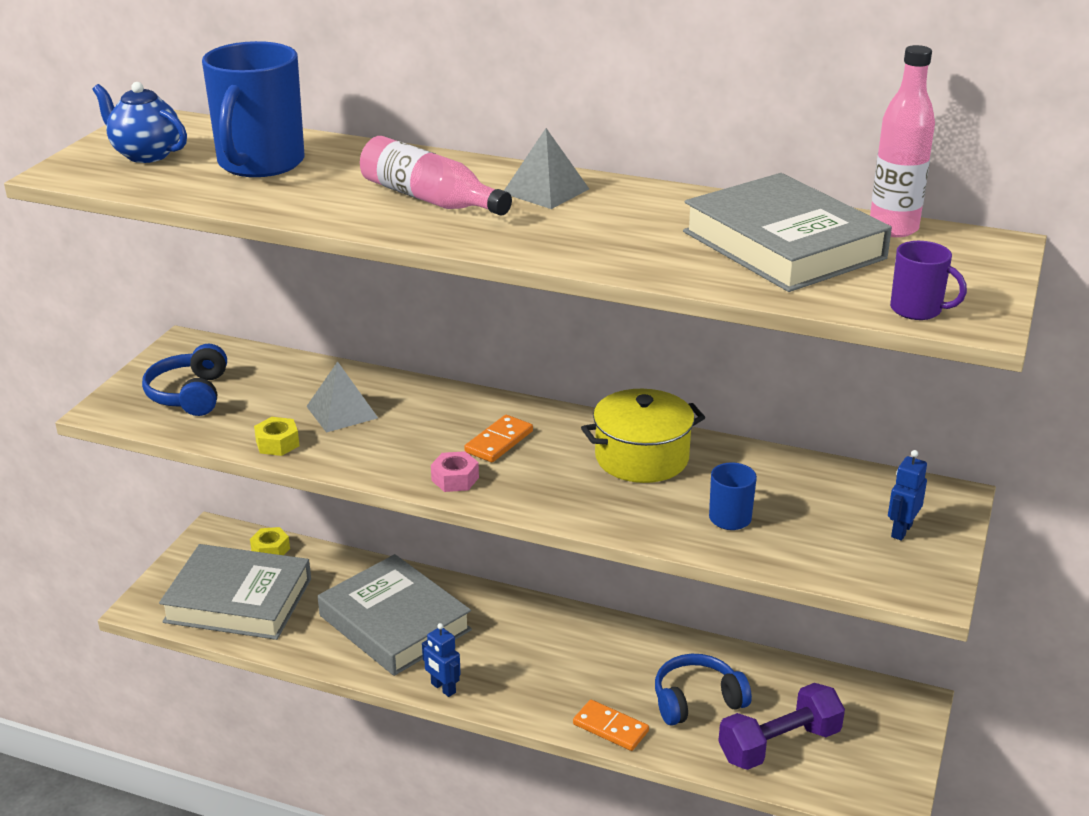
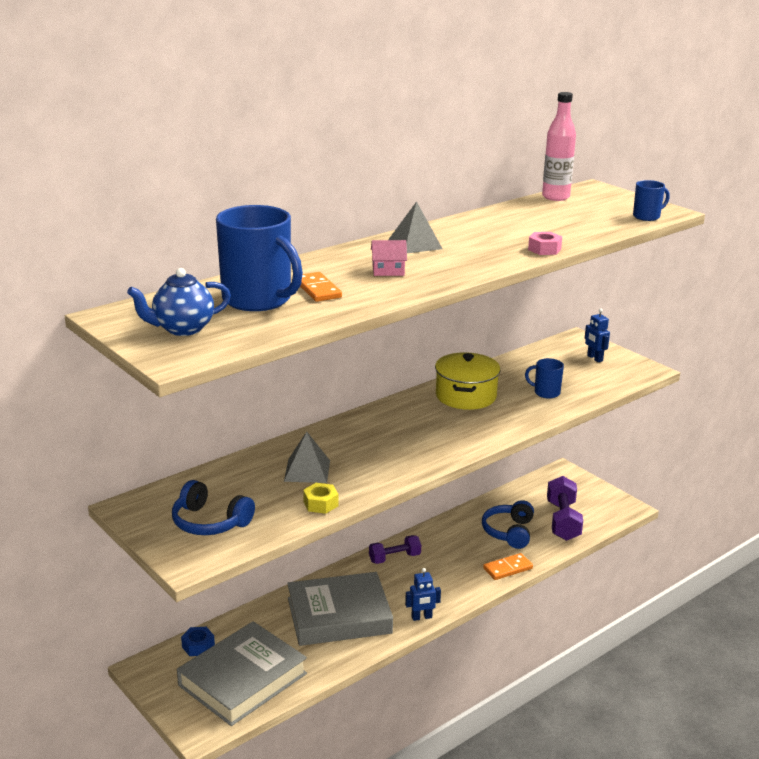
camera: 60 degrees left, 5 degrees down
(270, 549) = (198, 646): yellow nut -> blue nut
(430, 199) = (388, 270): pink bottle -> pink house
(455, 479) = (430, 455): pink nut -> pink nut (544, 249)
(499, 442) = (404, 430): orange domino -> orange domino (318, 289)
(543, 622) = (394, 558): none -> purple dumbbell
(783, 245) = (550, 219): grey book -> none
(917, 310) = (647, 216): purple mug -> blue mug

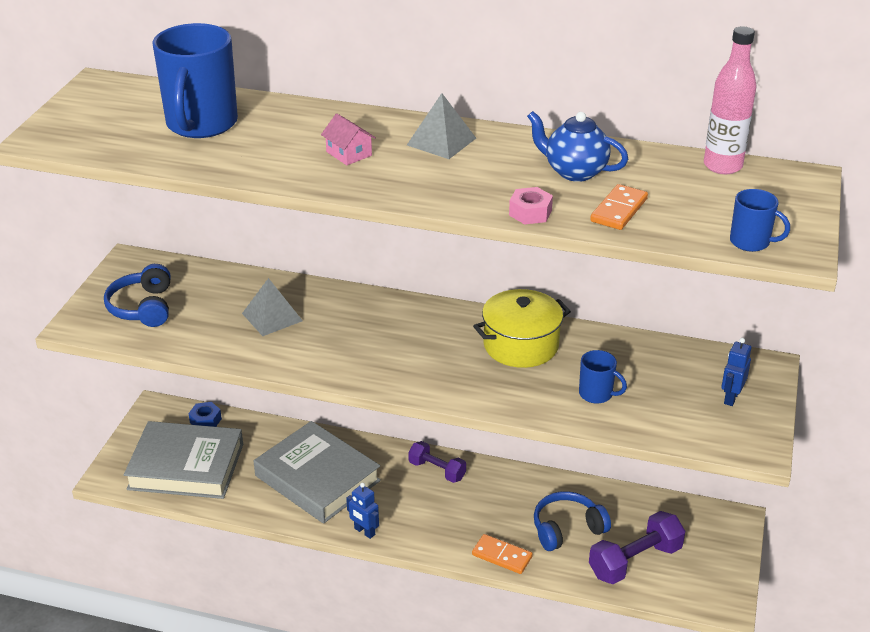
camera: 55 degrees right, 10 degrees up
(182, 329) = (103, 119): blue teapot -> blue teapot (574, 172)
(318, 289) = (257, 139): orange domino -> orange domino (619, 210)
(320, 504) = (224, 348): yellow nut -> none
(546, 393) = (596, 394): blue mug -> blue mug turned 135 degrees clockwise

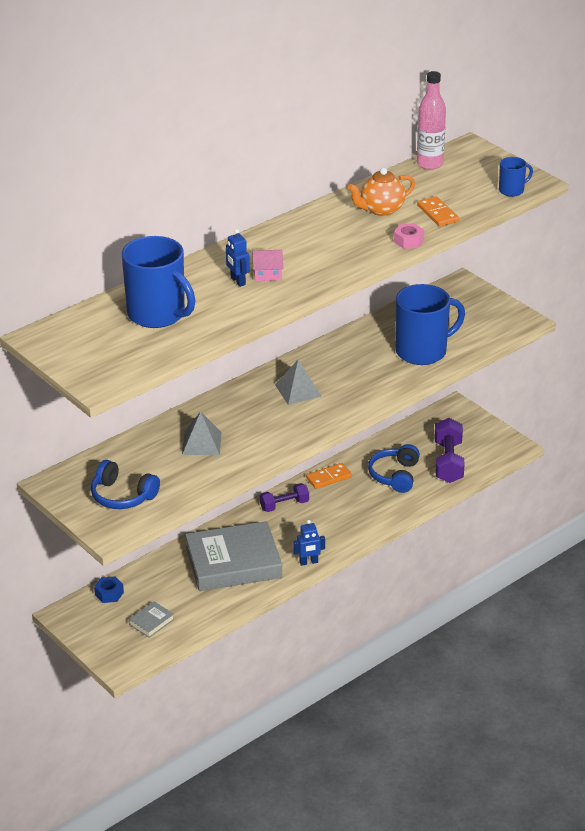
camera: 55 degrees left, 0 degrees up
(186, 466) = (151, 622): grey book -> grey book, size x0.41
(441, 141) = (292, 238): grey pyramid -> grey pyramid (298, 390)
(502, 556) = (391, 513): orange domino -> orange domino (329, 478)
(521, 345) = (346, 357): yellow pot -> none
(574, 172) = (381, 210): blue teapot -> orange teapot
(596, 394) = (422, 351): blue mug -> blue mug, size x2.10
(731, 398) = (475, 308): blue robot -> blue robot (237, 281)

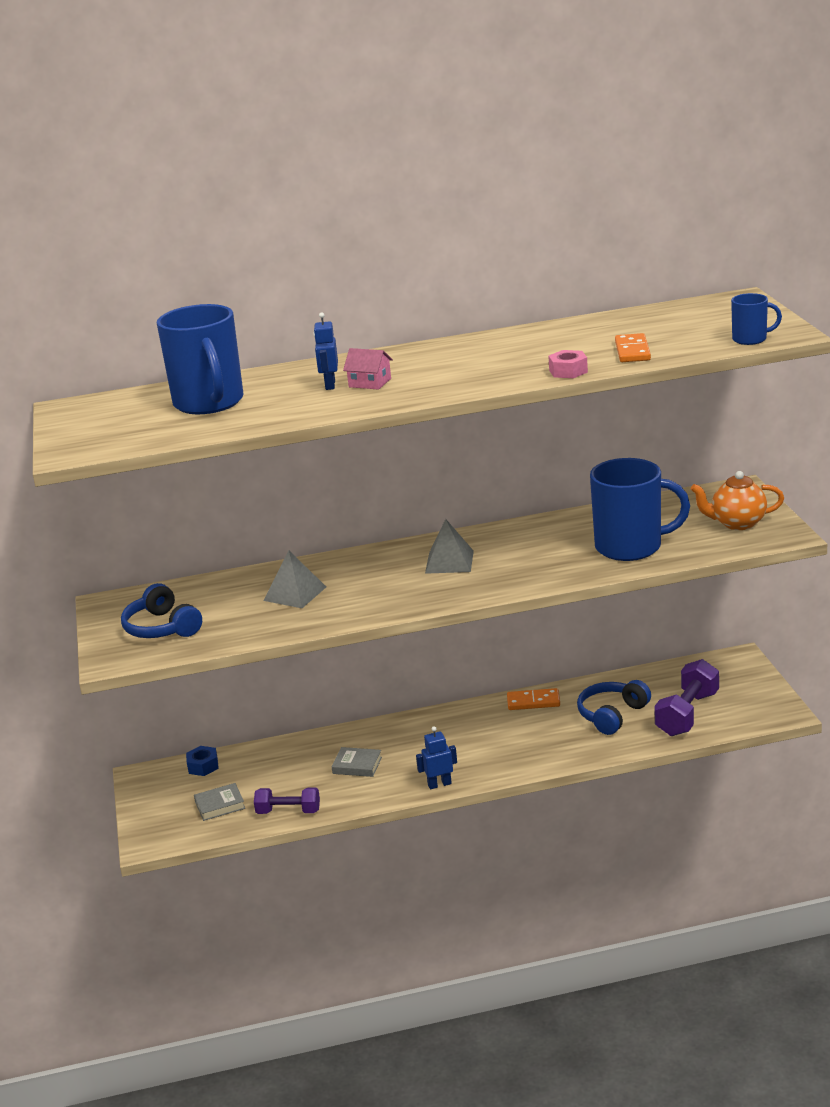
camera: 30 degrees right, 10 degrees down
(233, 562) = (357, 765): grey book -> grey book, size x0.41
(284, 505) = (461, 719): purple dumbbell -> purple dumbbell (288, 811)
(308, 562) = (439, 784): blue robot -> blue robot turned 150 degrees clockwise
(381, 210) = (568, 342): orange teapot -> orange teapot (737, 523)
(430, 164) = (673, 309): pink bottle -> none

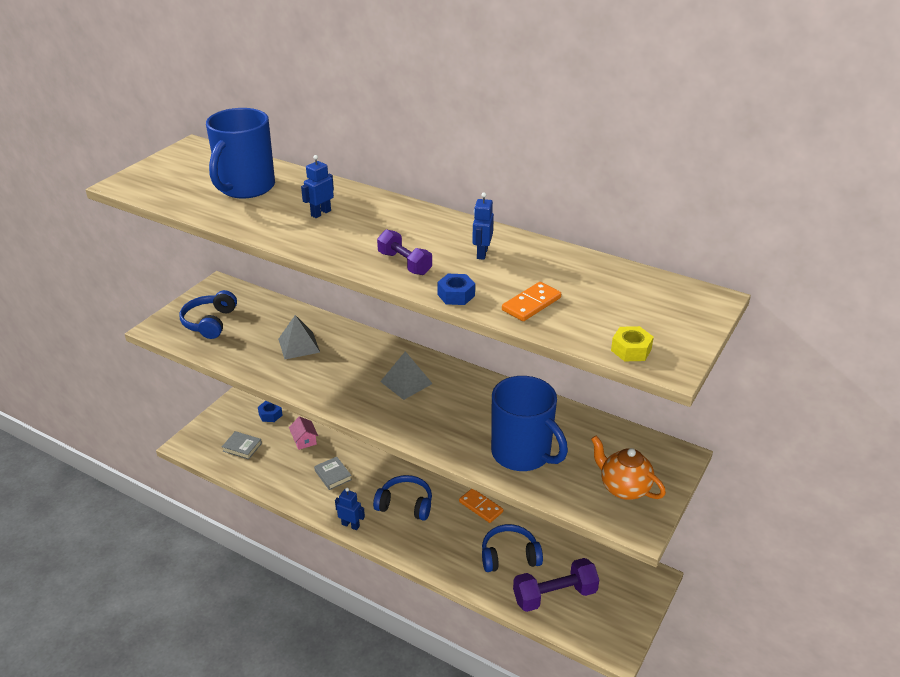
camera: 40 degrees right, 10 degrees up
(288, 811) = (262, 479): purple dumbbell -> purple dumbbell (404, 263)
(370, 383) = (341, 225): pink house -> pink house (304, 440)
(464, 741) = (405, 504): none -> blue headphones
(528, 346) = (482, 253): none -> blue robot
(568, 371) = (456, 295): pink nut -> blue nut
(750, 339) = (631, 350): blue mug -> yellow nut

